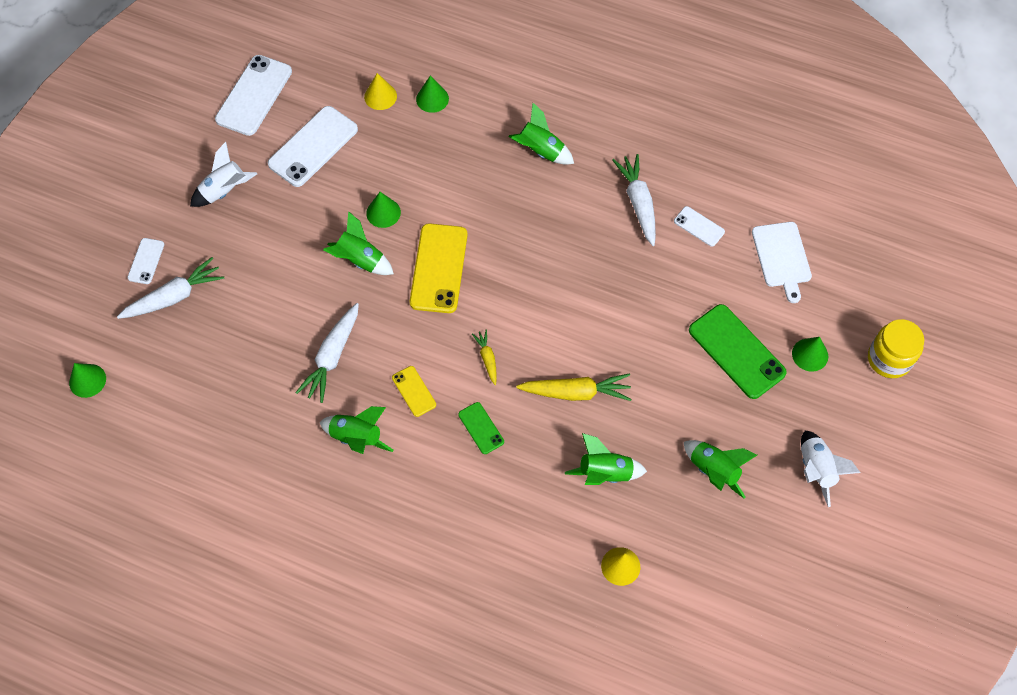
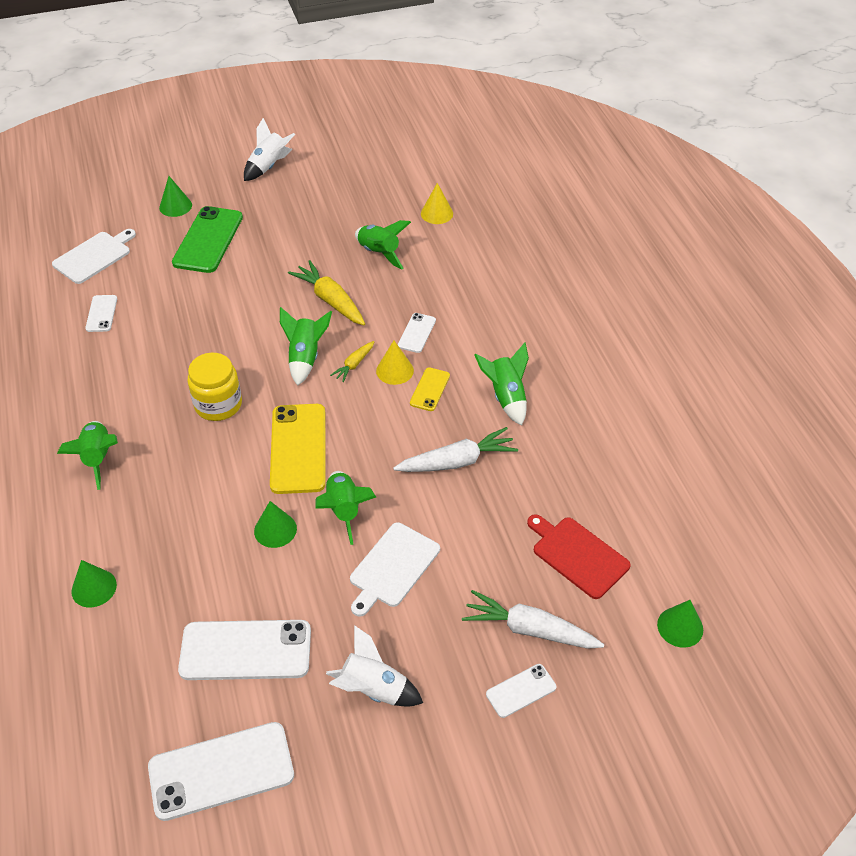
camera: 130 degrees left, 15 degrees down
(190, 367) = (577, 555): none -> red cutting board
(290, 256) = (392, 567): none -> white cutting board
(380, 96) = (125, 638): yellow cone -> yellow cone (395, 370)
(439, 268) = (298, 448): yellow phone -> yellow phone turned 60 degrees counterclockwise
(481, 428) = (417, 333): green phone -> white phone
(638, 203) = (107, 361): white carrot -> none
(713, 471) = (320, 207): green rocket -> green rocket (305, 358)
(889, 359) = (143, 172): yellow jar -> yellow jar (218, 404)

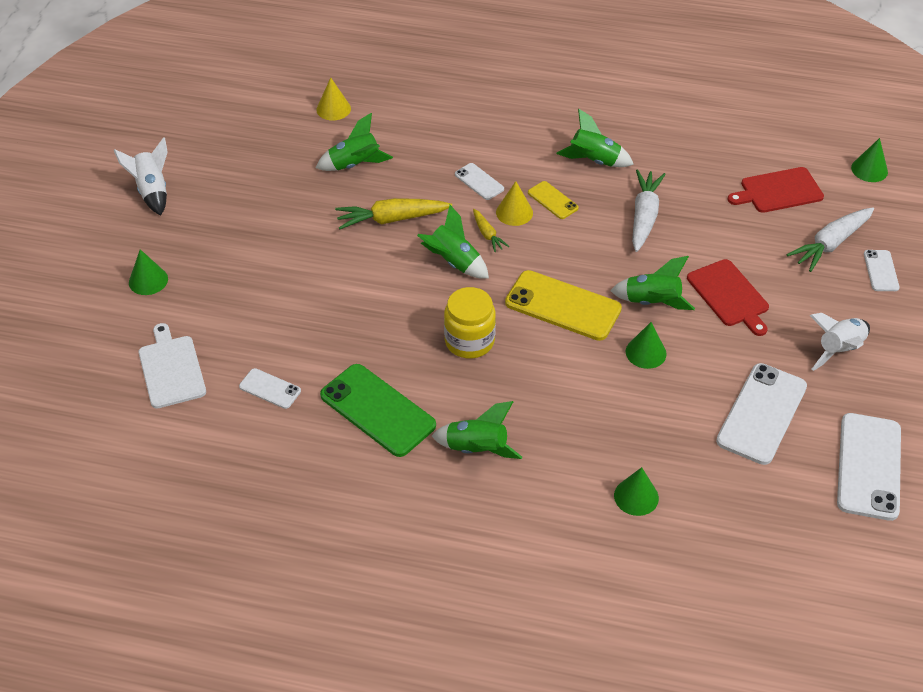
camera: 60 degrees left, 0 degrees up
(208, 240) = (227, 273): green phone -> green phone (377, 410)
(392, 567) = (729, 295): white cutting board -> red cutting board

